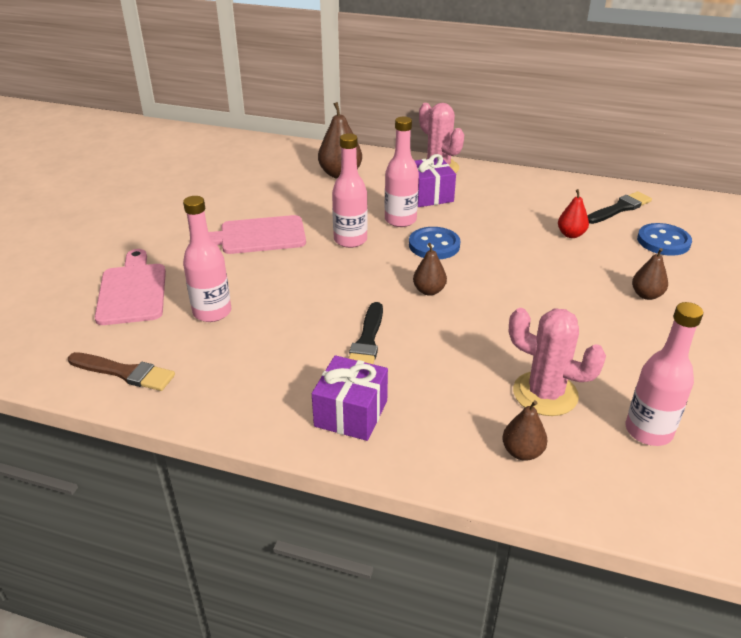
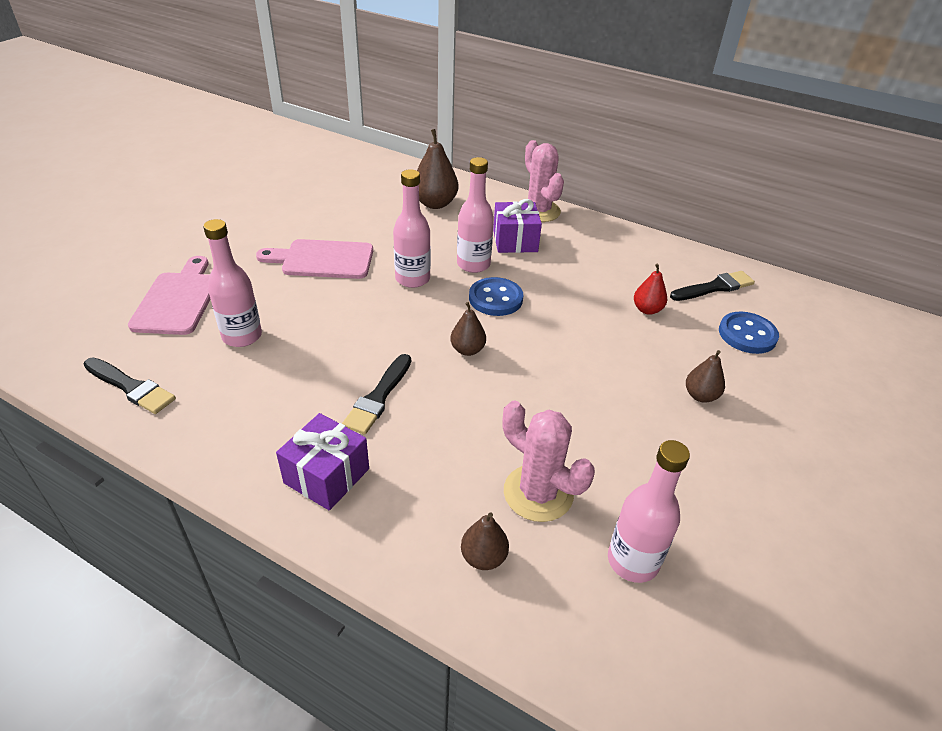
camera: 10 degrees right, 5 degrees up
(125, 372) = (131, 387): brown brush -> black brush

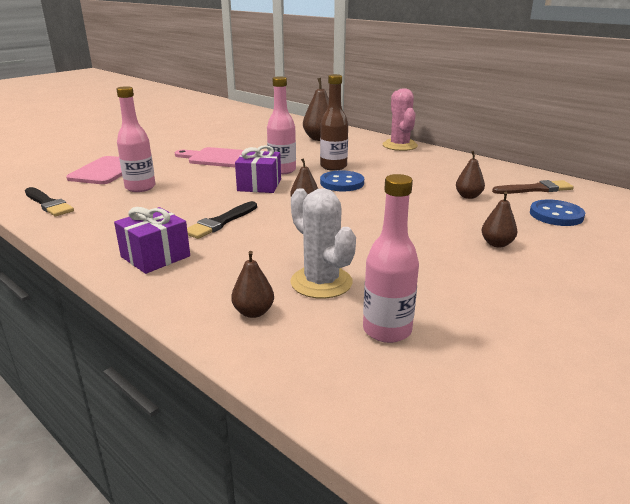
camera: 15 degrees right, 15 degrees down
(473, 264) = (333, 166): pink bottle -> brown bottle
(515, 241) = (373, 158): purple gift -> purple gift (259, 185)
(538, 493) = (321, 282): pink cactus -> white cactus
(647, 310) = (468, 196): red pear -> brown pear
(714, 287) = (535, 189): black brush -> brown brush

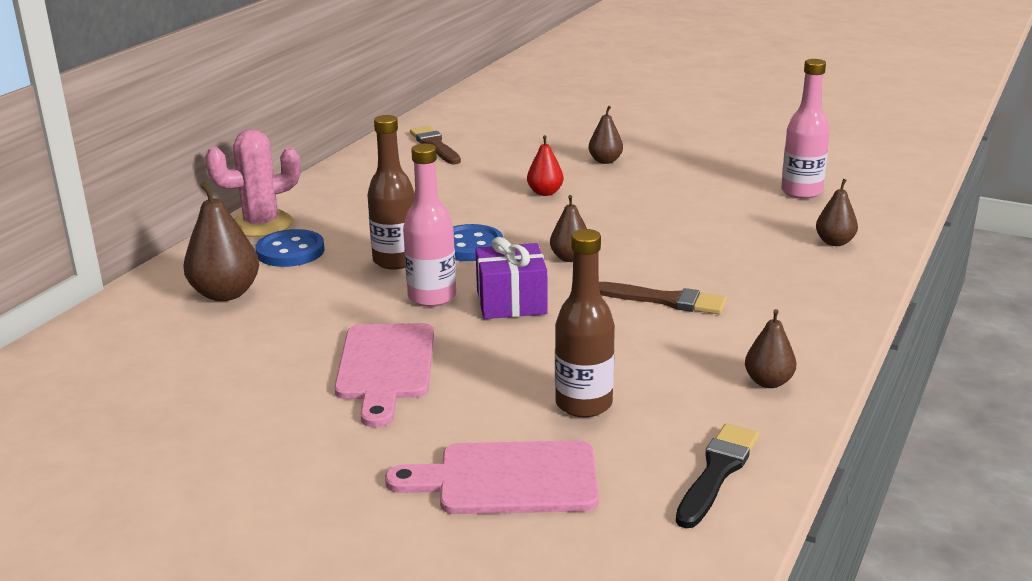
camera: 105 degrees left, 0 degrees up
(140, 187) = (583, 404): pink bottle -> brown bottle
(155, 256) = (789, 316): purple gift -> none
(220, 222) = (665, 300): black brush -> brown brush
(321, 282) = (755, 223): white cactus -> none
(425, 212) = (545, 193): none -> red pear
(468, 196) = (479, 174): brown pear -> brown pear (768, 382)
(556, 215) = (512, 139): blue button -> blue button (290, 251)

